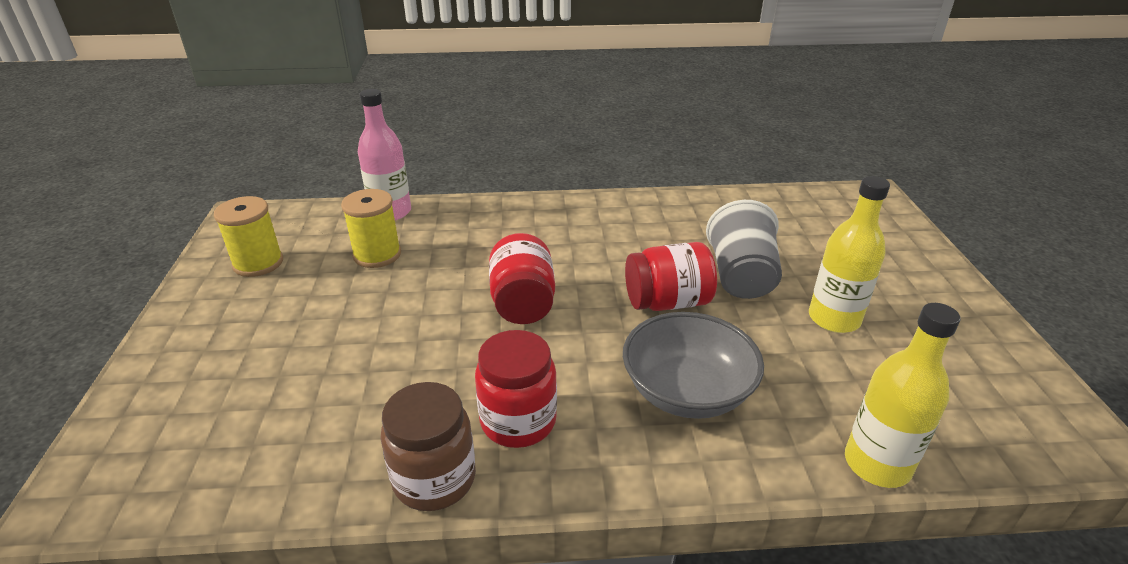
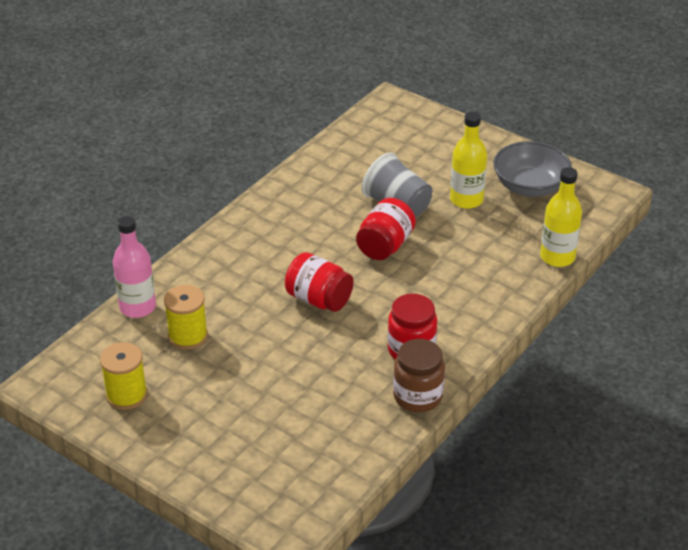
camera: 50 degrees left, 5 degrees up
(687, 391) = (456, 283): grey bowl -> grey bowl (530, 187)

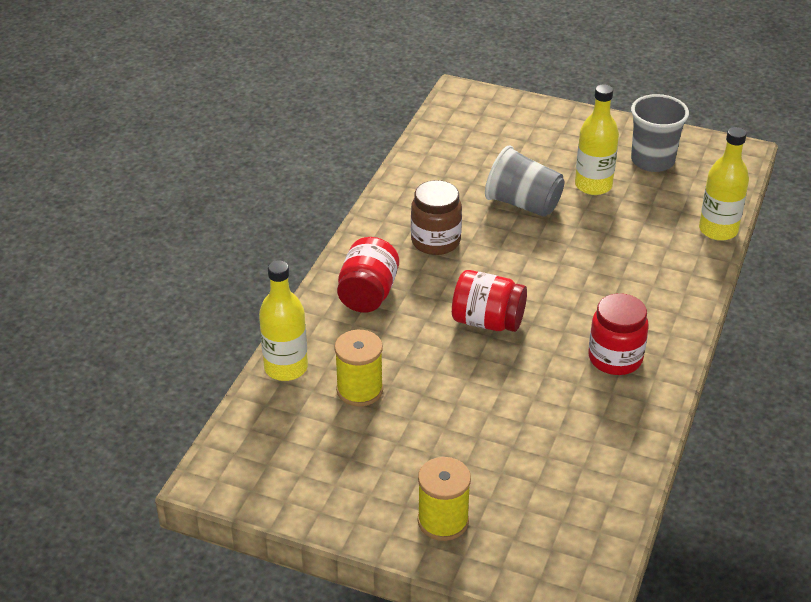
camera: 15 degrees left, 0 degrees up
(126, 395) = (320, 472): yellow spool -> yellow spool (443, 521)
(137, 307) = (286, 368): pink bottle -> yellow bottle
(385, 246) = (531, 250): red jar -> red jar (368, 294)
(418, 396) = (647, 408): brown jar -> brown jar (435, 241)
(530, 187) = (652, 161): grey bowl -> grey cup

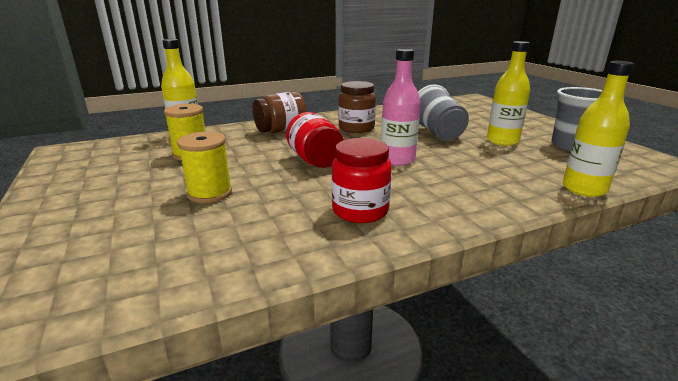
camera: 45 degrees right, 15 degrees down
(368, 294) = (281, 130): red jar -> brown jar
(443, 521) = (66, 223): yellow spool -> yellow spool (210, 193)
(551, 275) = (397, 160): none -> pink bottle

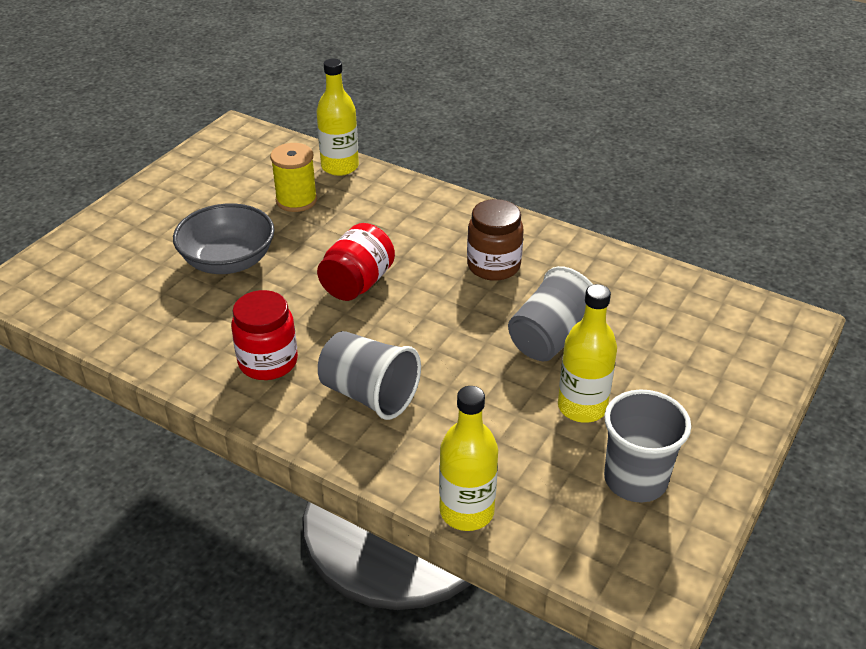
camera: 55 degrees right, 15 degrees up
(210, 193) = (228, 261): yellow spool -> grey bowl
(281, 130) = (422, 216): brown jar -> none
(397, 160) = (417, 339): pink bottle -> none
(439, 186) = (369, 395): none -> grey cup

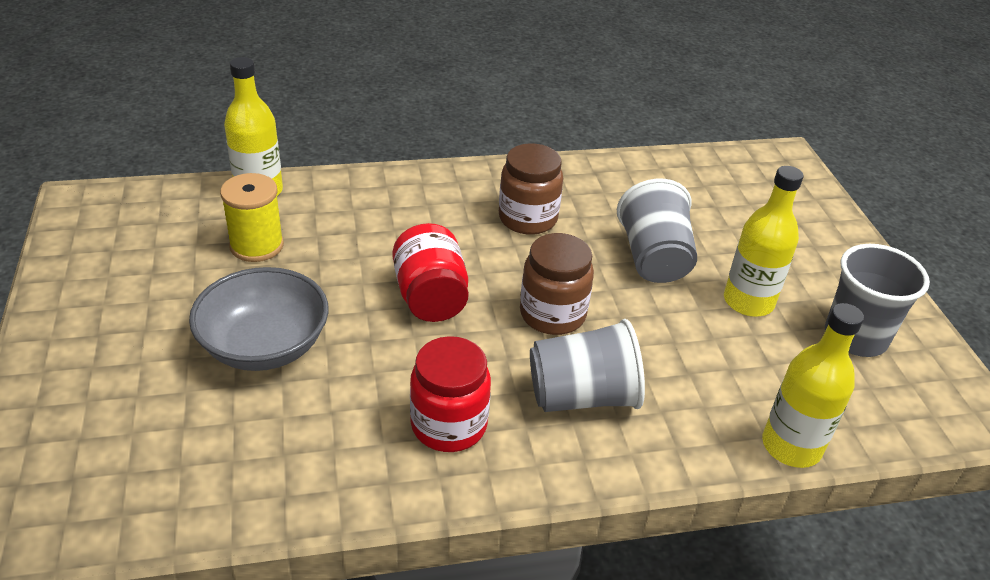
camera: 45 degrees left, 0 degrees up
(421, 336) = (552, 314): none -> brown jar

